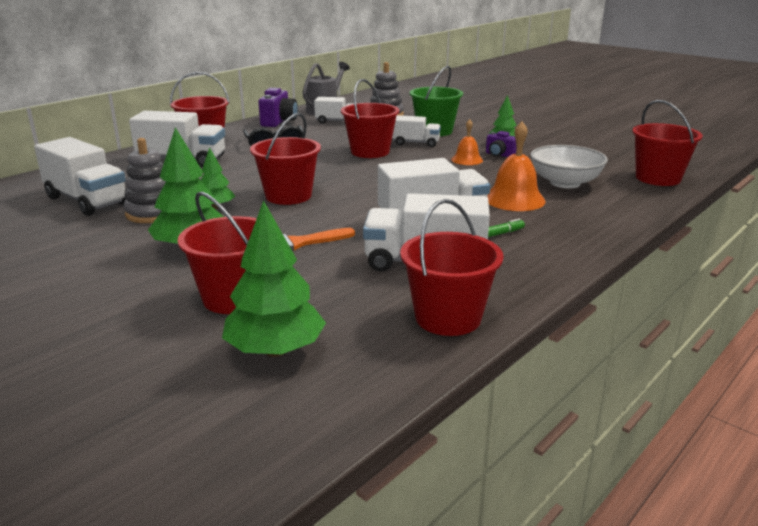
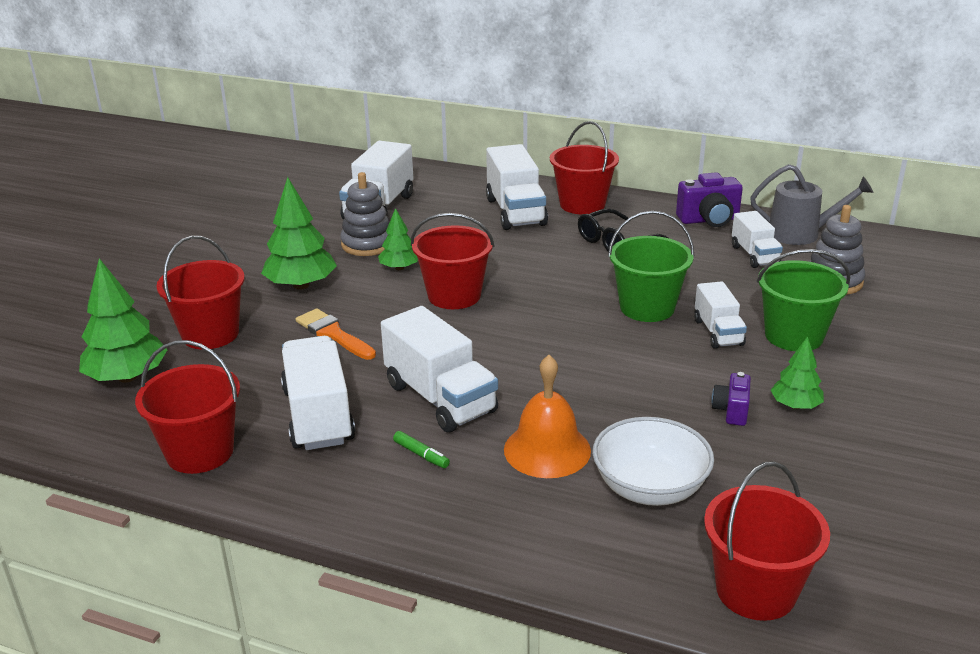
camera: 70 degrees right, 5 degrees up
(370, 152) = (647, 308): red bucket -> green bucket
(467, 160) = (682, 386): orange bell -> none

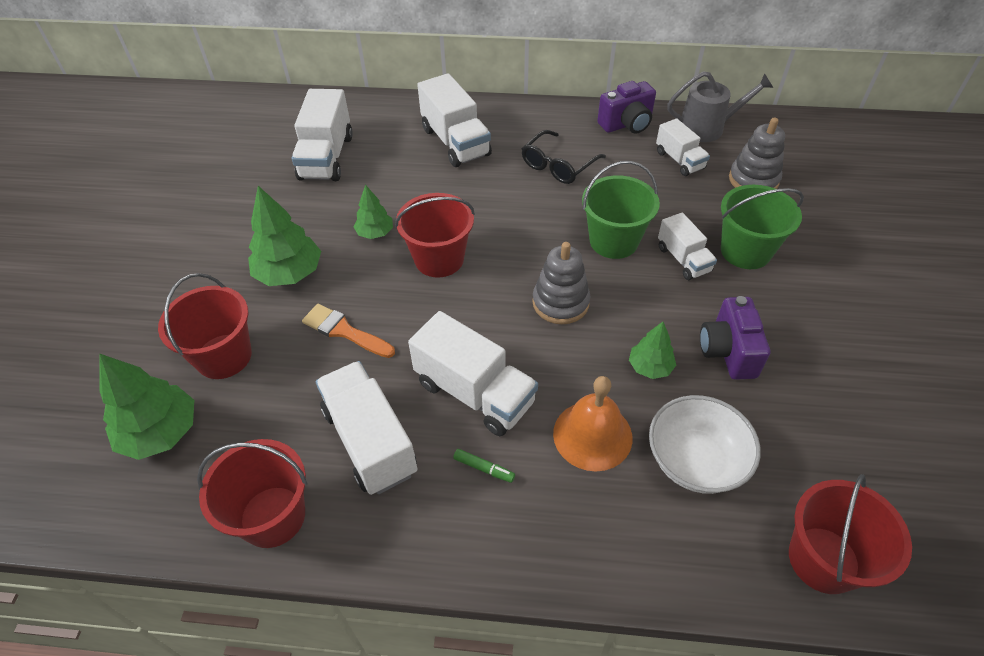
camera: 15 degrees left, 20 degrees up
(367, 244) = (333, 207): grey stacking toy -> grey stacking toy (560, 302)
(582, 204) = (511, 123): red bucket -> none
(731, 411) = (728, 351): purple camera -> purple camera, size x1.66
(795, 405) = (776, 333): green tree -> green tree (650, 367)

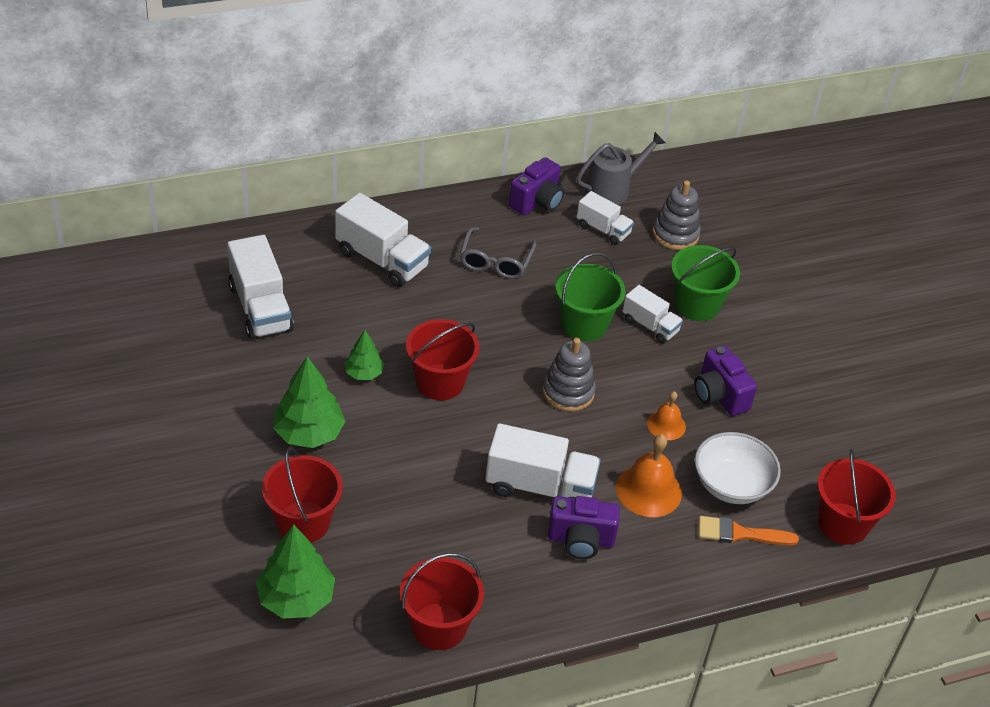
camera: 30 degrees left, 5 degrees down
(344, 331) = (397, 469): orange brush -> orange brush (740, 533)
(370, 441) = (479, 549): white truck -> none
(484, 468) = (580, 540): green marker -> purple camera
(558, 165) = (496, 261): black glasses -> grey glasses
(650, 367) = (666, 425): green tree -> orange bell

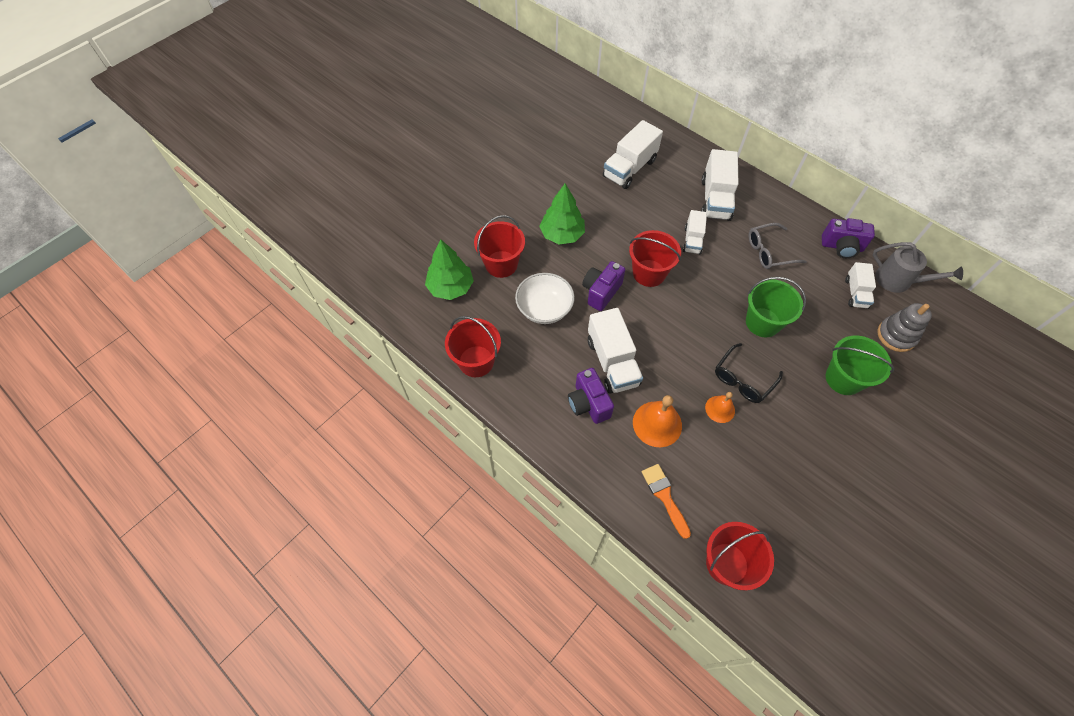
camera: 65 degrees right, 15 degrees up
(364, 373) = (624, 235): green tree -> none
(568, 392) = (699, 341): grey stacking toy -> none
(643, 384) = (743, 379): none -> black glasses
(650, 326) = (797, 360): white truck -> white truck (692, 240)
(719, 395) = (774, 430): purple camera -> purple camera (601, 292)
(731, 485) = (702, 472): white bowl -> white bowl (544, 309)

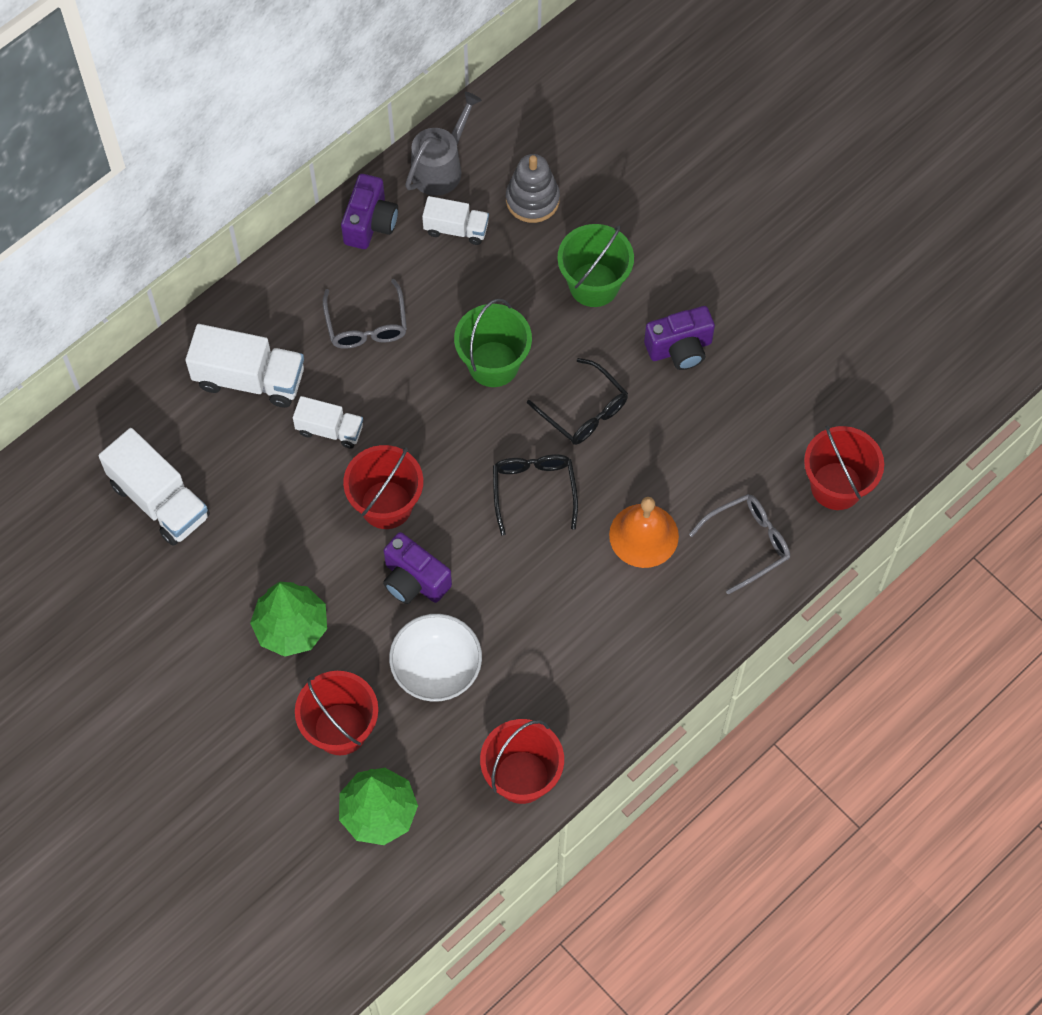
camera: 85 degrees left, 5 degrees up
(588, 403) = (606, 622): purple camera -> purple camera (680, 348)
(612, 362) = (541, 581): white truck -> none
(664, 496) = (747, 543): orange brush -> grey glasses
(676, 353) = (534, 490): none -> black glasses
(720, 409) = (627, 450): orange bell -> none

